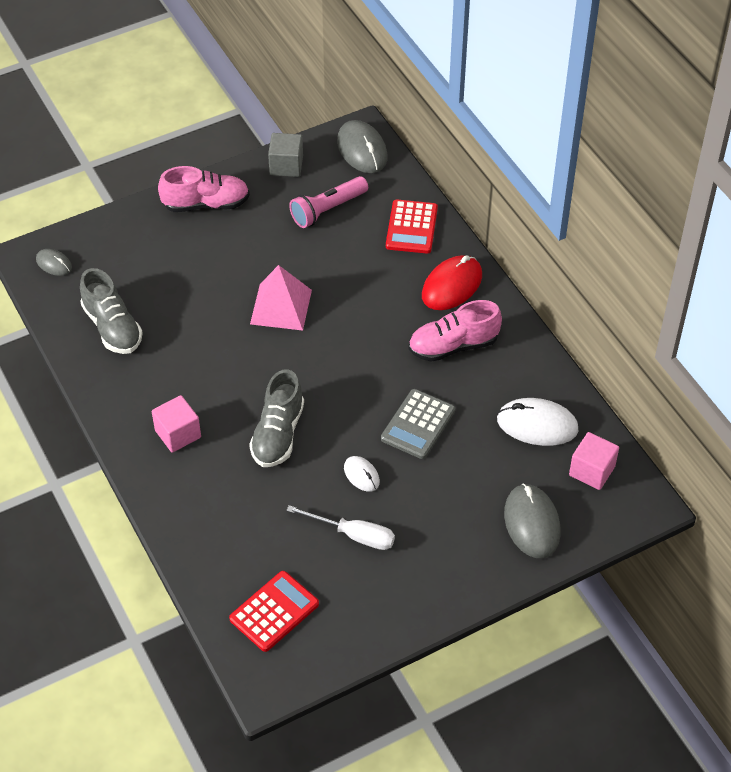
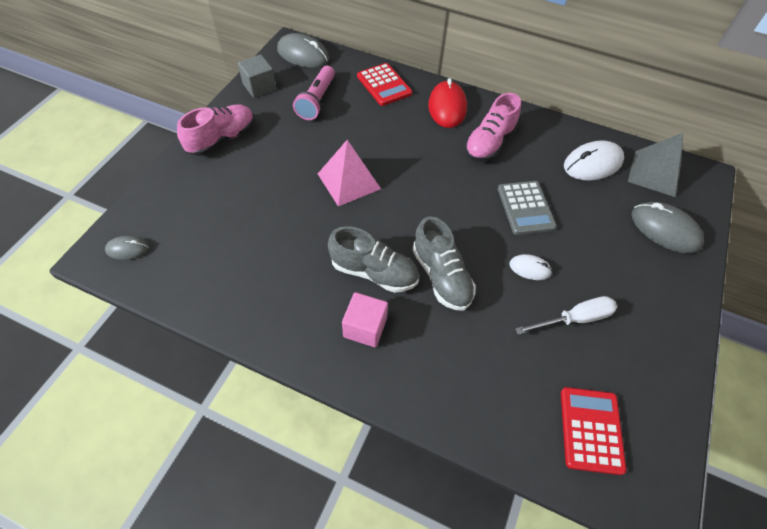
camera: 40 degrees left, 5 degrees up
(112, 327) = (227, 272): grey shoe -> grey shoe (374, 272)
(592, 471) = (654, 173): pink cube -> grey pyramid

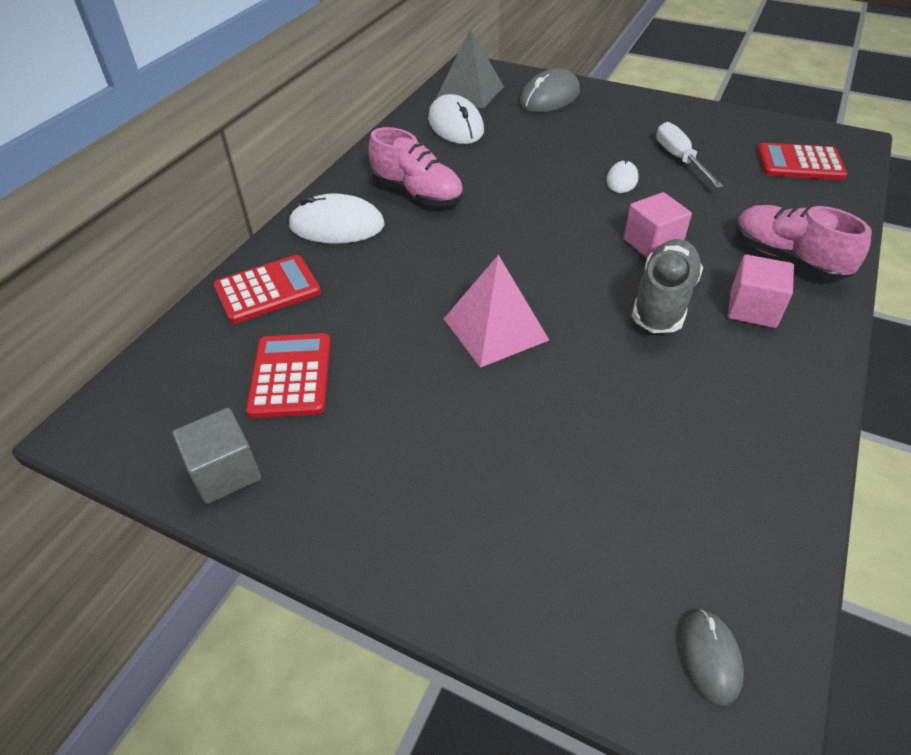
camera: 85 degrees left, 10 degrees down
(222, 139) = (385, 523): pink shoe -> pink shoe (787, 258)
(303, 54) = (137, 404): grey mouse -> none
(317, 101) = (291, 376): pink flashlight -> red calculator
(441, 276) = (652, 243): grey shoe -> pink cube
(447, 107) = (337, 226): red mouse -> white mouse
(525, 208) = (531, 175): grey calculator -> none

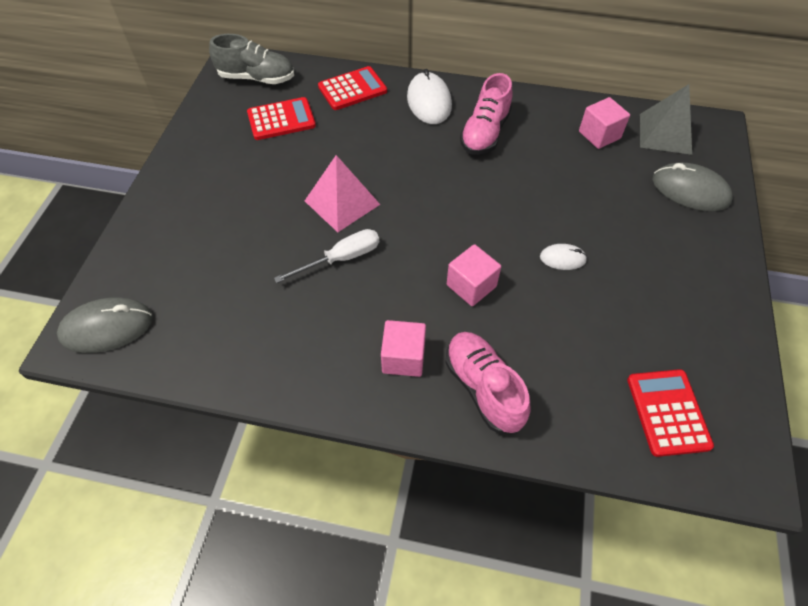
camera: 75 degrees right, 10 degrees up
(225, 472) = (210, 115): grey cube -> none
(267, 290) = (352, 89): red calculator -> red calculator turned 75 degrees counterclockwise
(455, 125) = (599, 135): white mouse -> pink cube
(663, 301) = (397, 296): grey shoe -> grey shoe (257, 78)
(679, 159) = (622, 302): white screwdriver -> white screwdriver (341, 258)
(710, 657) = (107, 327): grey mouse -> grey mouse, size x1.81
(787, 258) = (483, 388): pink shoe -> pink shoe turned 60 degrees counterclockwise

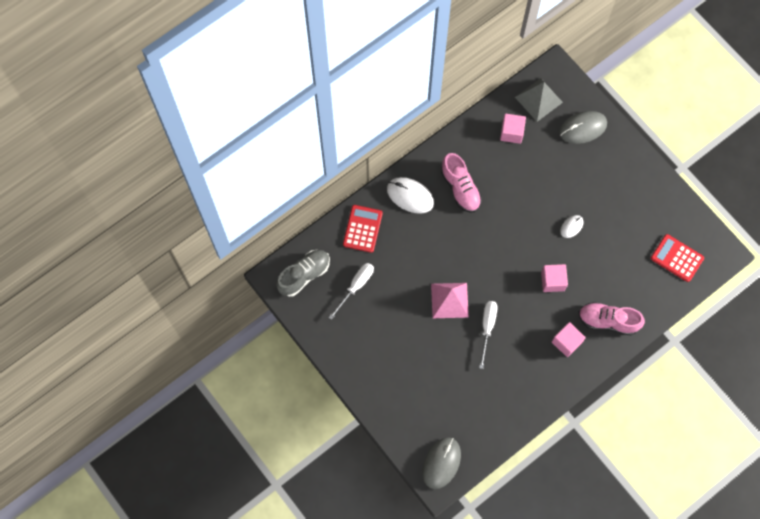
camera: 50 degrees left, 15 degrees up
(281, 119) = (356, 286): red calculator -> white screwdriver

